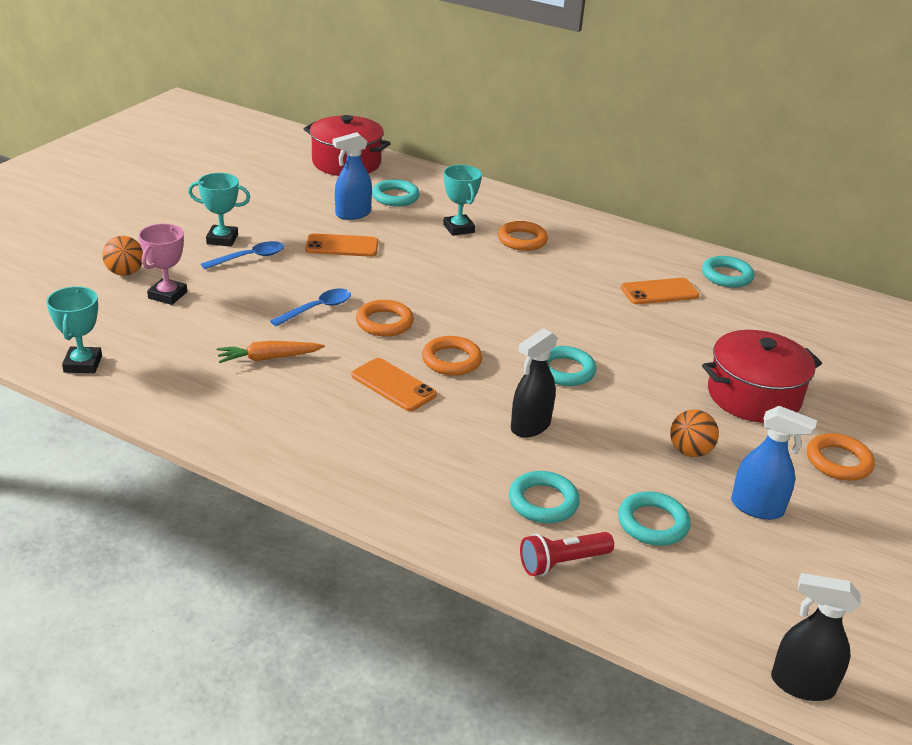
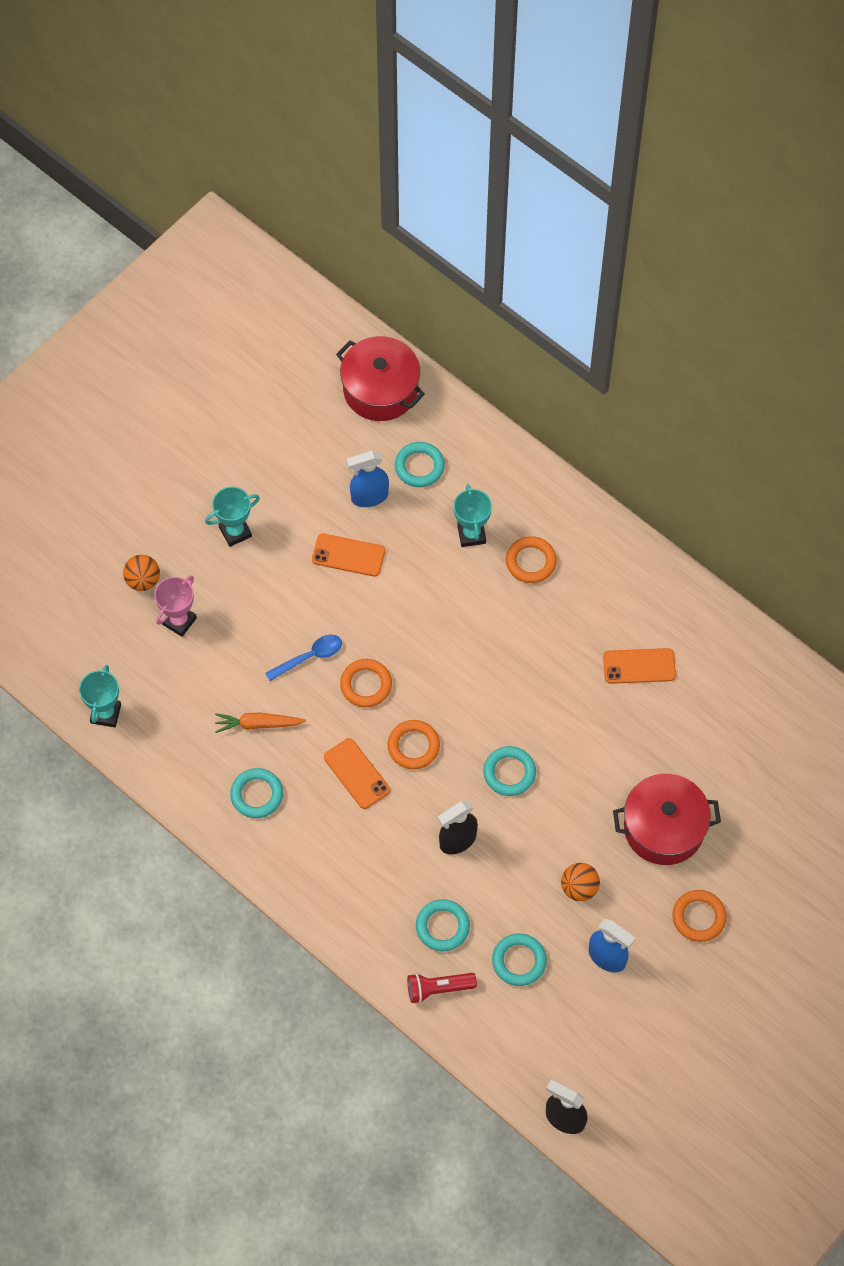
camera: 15 degrees right, 30 degrees up
(222, 239) = (235, 532): turquoise trophy -> turquoise trophy turned 45 degrees counterclockwise
(249, 258) = (257, 567): blue spoon -> none
(727, 276) = (718, 647): turquoise ring -> turquoise ring (257, 795)

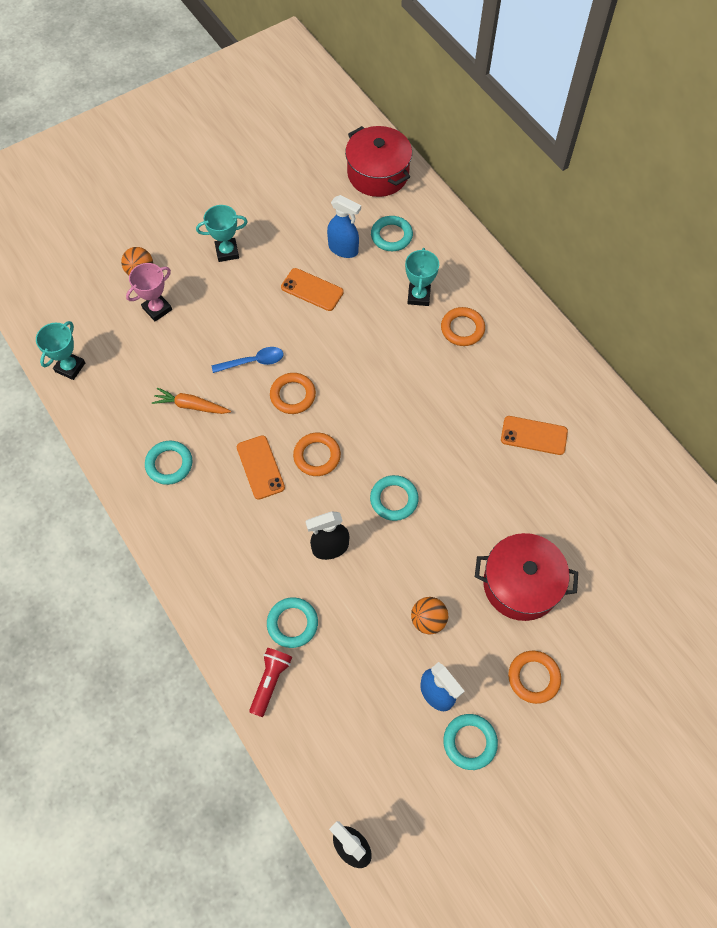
camera: 15 degrees right, 0 degrees up
(369, 497) = (343, 249): blue spray bottle -> blue spray bottle turned 150 degrees counterclockwise
(438, 989) = (270, 681): red flashlight -> red flashlight turned 105 degrees clockwise
(519, 961) = (353, 675): turquoise ring -> turquoise ring (469, 742)

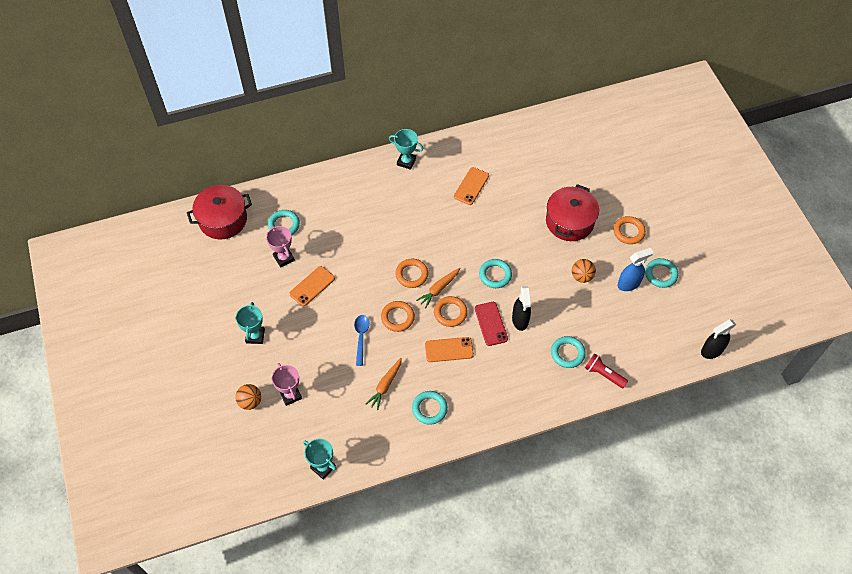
camera: 75 degrees left, 5 degrees down
(313, 510) = (491, 324): none -> red phone
(343, 249) = (284, 258): blue spray bottle -> pink trophy
(349, 433) = (439, 289): none -> orange carrot
(418, 296) = (342, 221): turquoise trophy -> turquoise trophy (406, 161)
(462, 329) = (378, 203): orange ring -> orange ring (412, 274)

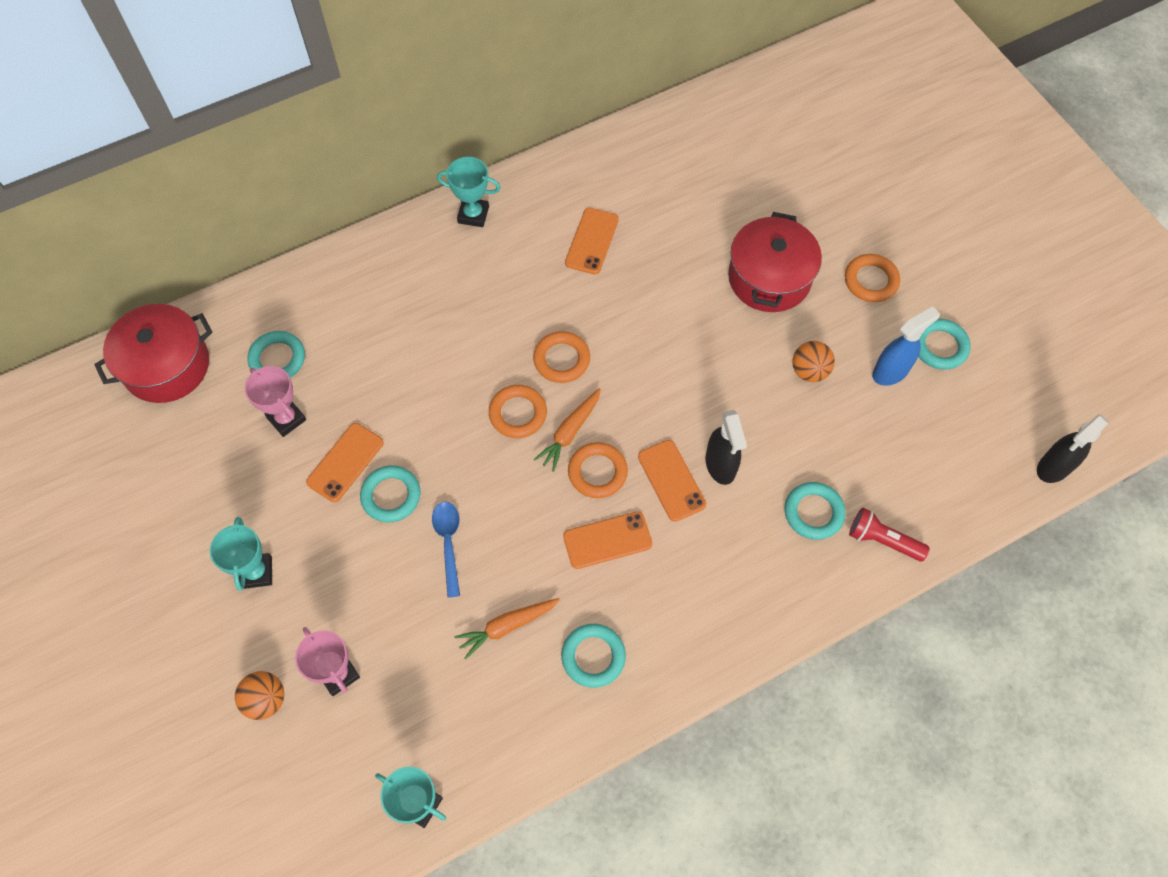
camera: 10 degrees left, 5 degrees up
(385, 386) = (507, 627): orange carrot -> orange carrot turned 45 degrees clockwise
(397, 317) = (507, 496): orange ring -> orange ring (561, 359)
(491, 324) = (671, 480): red phone -> orange phone
(495, 275) = (662, 391): turquoise ring -> turquoise ring (391, 496)

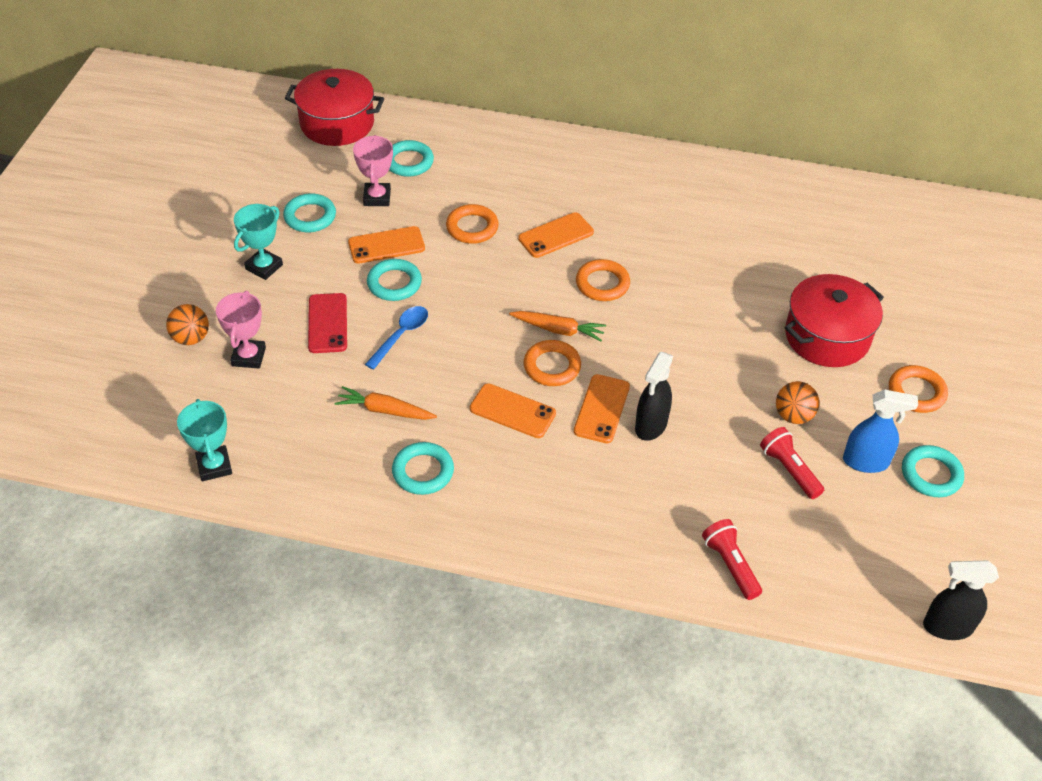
camera: 40 degrees right, 15 degrees down
(373, 583) = (327, 323): none -> red phone
(473, 215) = (634, 162): turquoise trophy -> none
(518, 413) = (534, 294): orange ring -> orange ring (472, 227)
(569, 432) = (558, 330): orange carrot -> orange carrot turned 150 degrees counterclockwise
(592, 241) = (706, 228): orange phone -> orange phone (556, 235)
(813, 512) = (692, 506): turquoise ring -> turquoise ring (310, 216)
(848, 422) = (789, 470): none -> red flashlight

